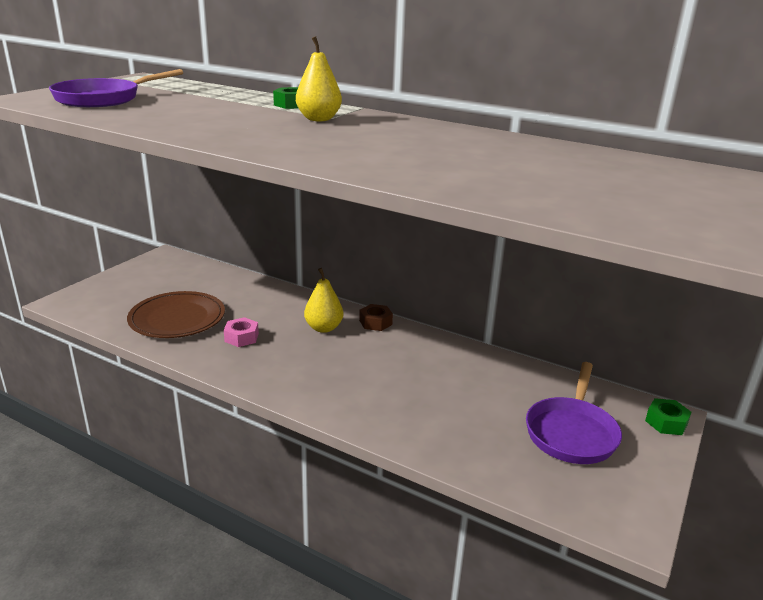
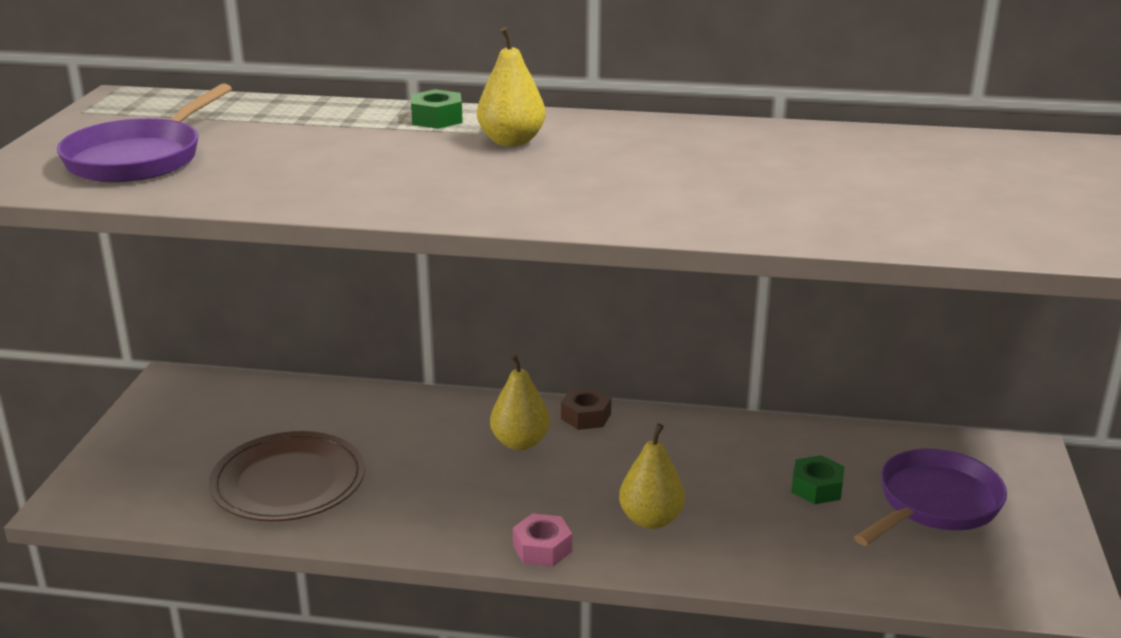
camera: 20 degrees left, 0 degrees up
(241, 337) = (413, 487): pink nut -> pink nut (542, 548)
(366, 391) = (651, 519): none -> yellow pear
(571, 432) = (934, 504): purple pan -> purple pan turned 135 degrees counterclockwise
(666, 422) = (1027, 462): green nut -> green nut (817, 488)

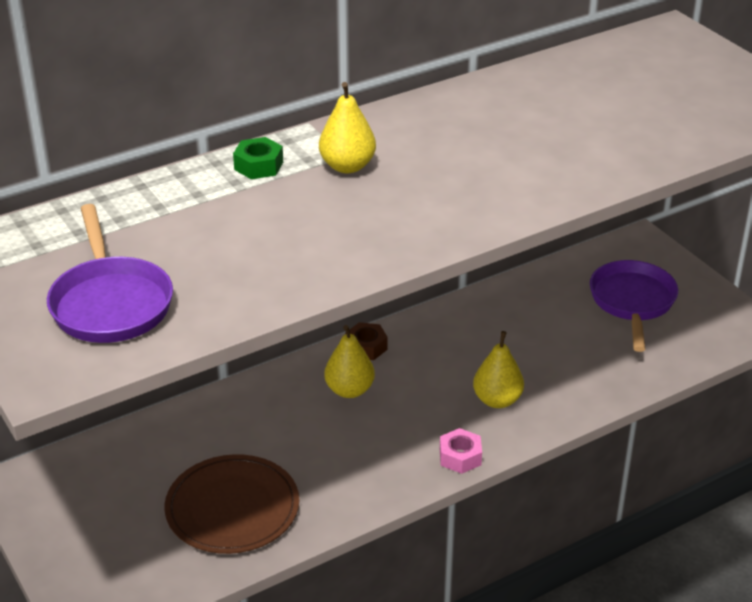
camera: 40 degrees left, 10 degrees up
(817, 488) = (561, 325): green nut -> none

